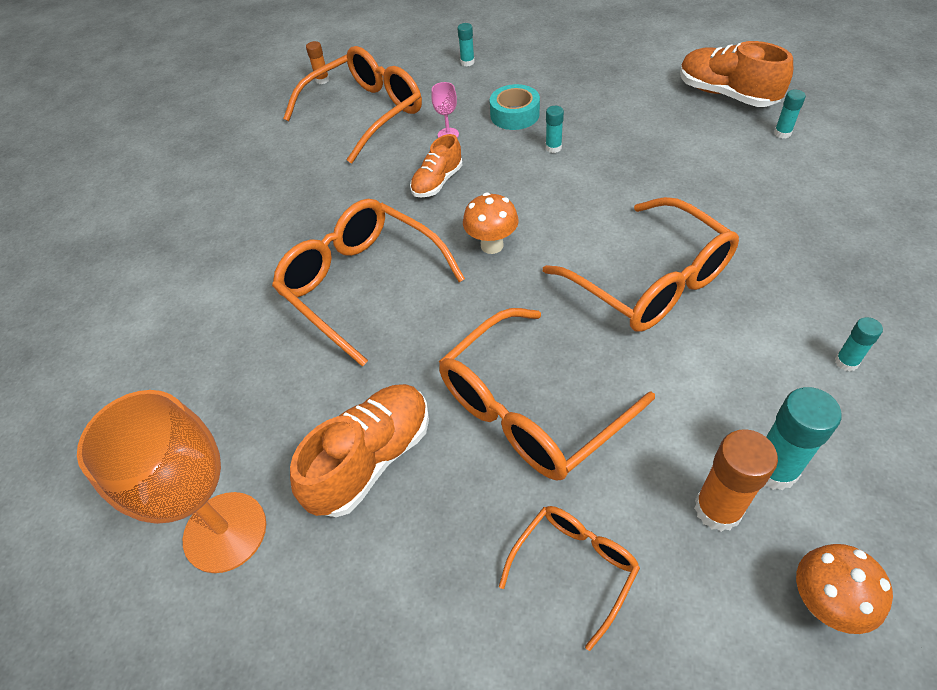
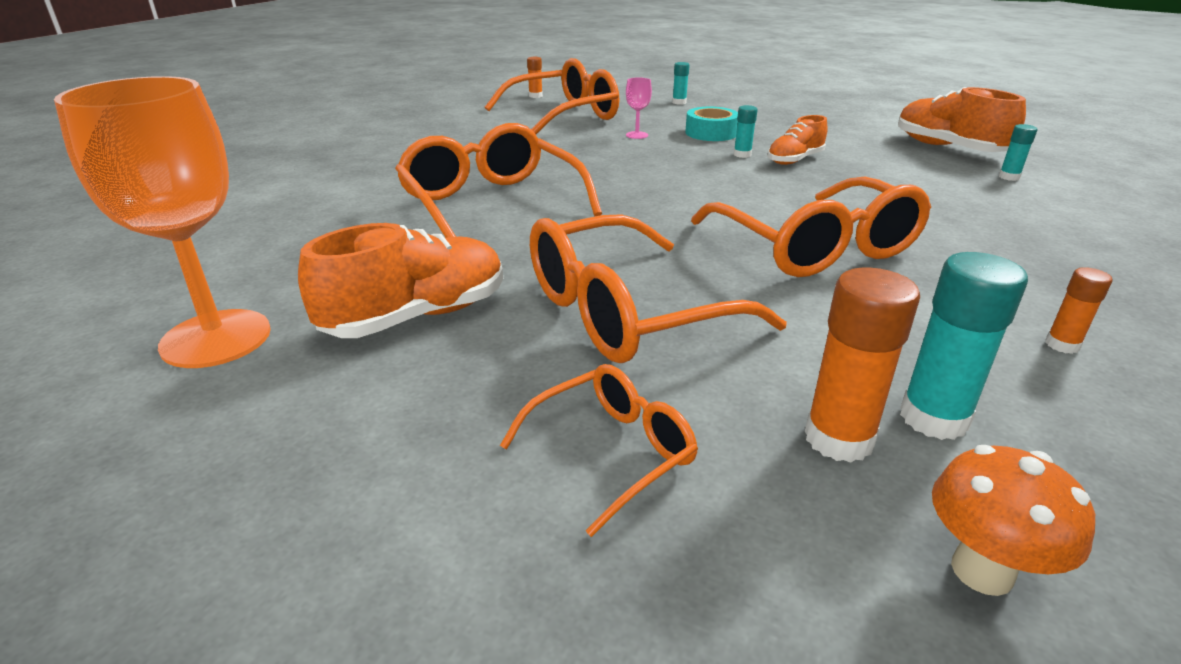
camera: 10 degrees right, 20 degrees down
(437, 182) = (609, 158): orange shoe -> orange shoe (794, 160)
(492, 245) = (644, 200): orange mushroom -> none
(846, 362) = (1062, 345): turquoise glue stick -> orange glue stick

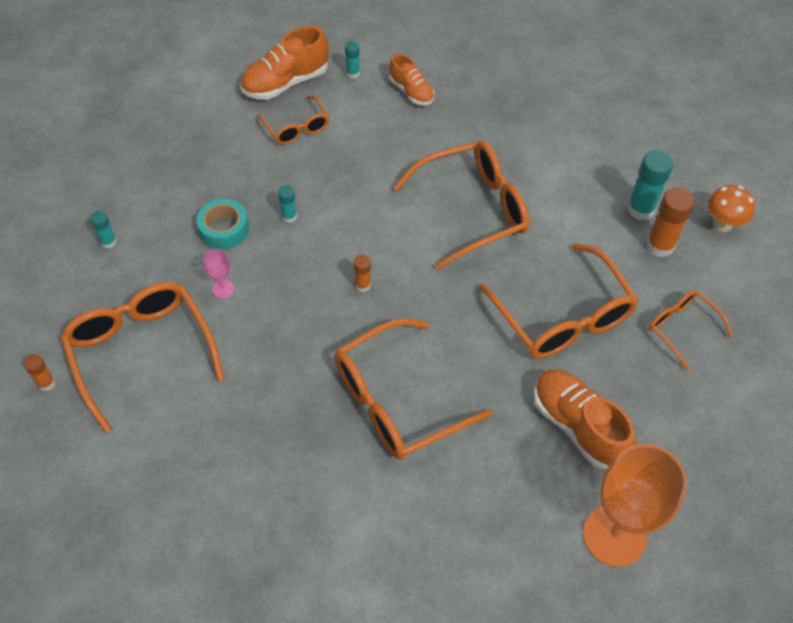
camera: 90 degrees left, 25 degrees up
(794, 160) = (306, 184): orange shoe -> orange shoe (411, 92)
(880, 154) = (296, 127): none -> orange glasses
(1062, 345) = (576, 142): orange glue stick -> orange glue stick (363, 285)

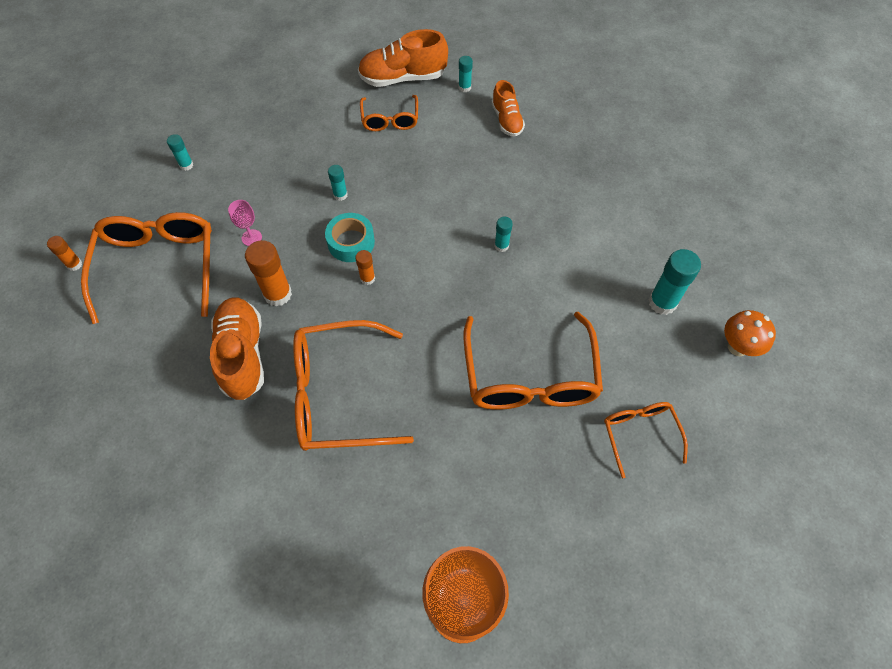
camera: 25 degrees right, 5 degrees up
(224, 229) = (281, 187): turquoise tape -> turquoise tape (351, 242)
(472, 210) = (501, 246): orange glasses -> turquoise glue stick
(577, 426) = (486, 486): orange shoe -> orange shoe (242, 354)
(660, 246) = (662, 345): orange glue stick -> orange glue stick (278, 294)

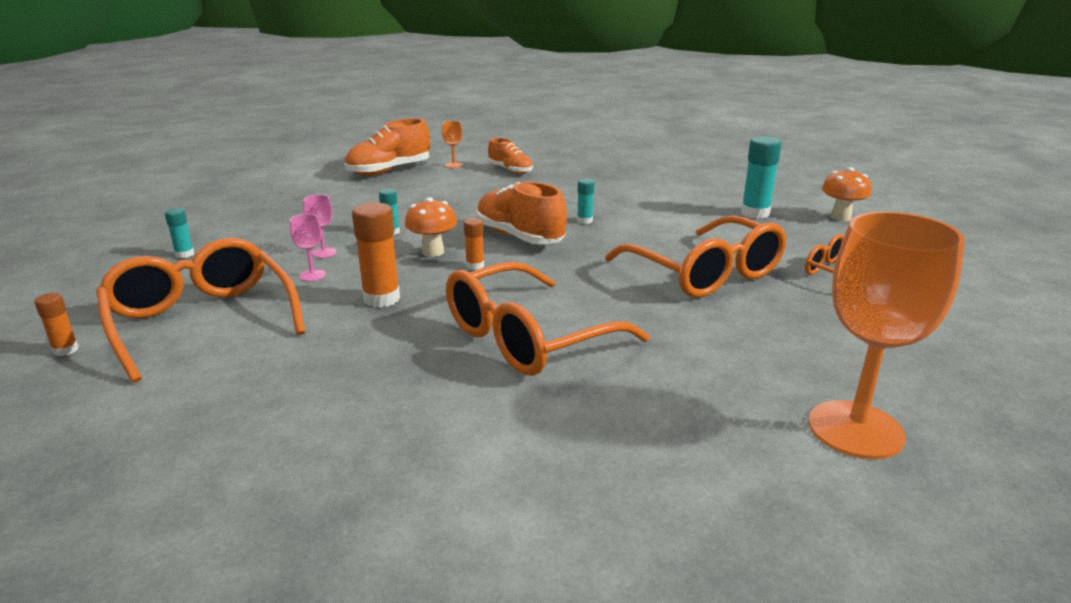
camera: 30 degrees left, 35 degrees down
(242, 354) = (378, 347): orange shoe -> orange shoe (519, 237)
(276, 206) = (324, 253): none -> pink goblet
(351, 242) = (433, 252): turquoise tape -> orange mushroom
(390, 119) = (399, 189): orange glasses -> none
(464, 87) = (453, 165): turquoise glue stick -> orange goblet

